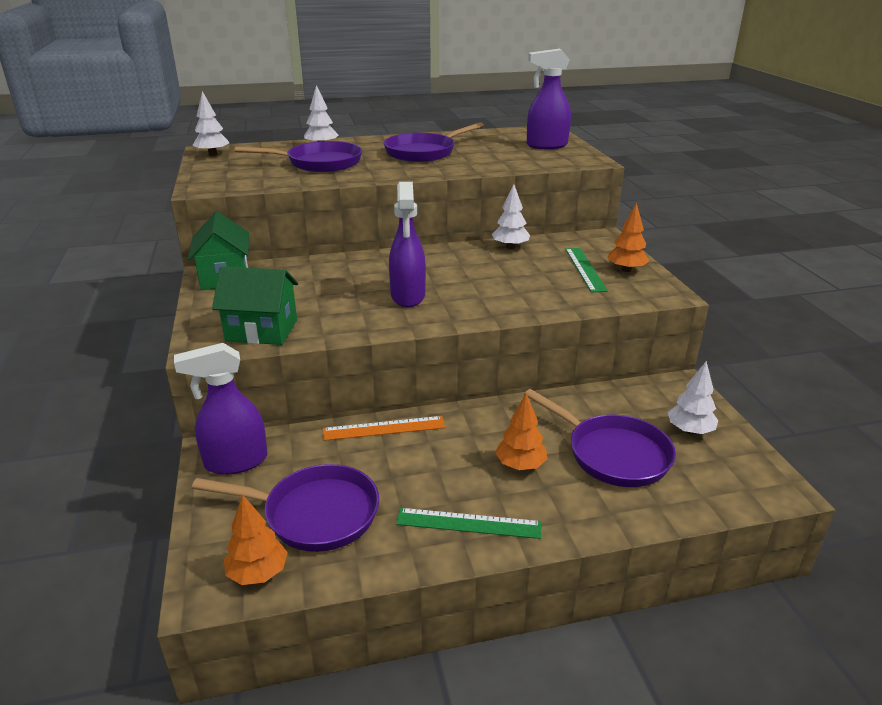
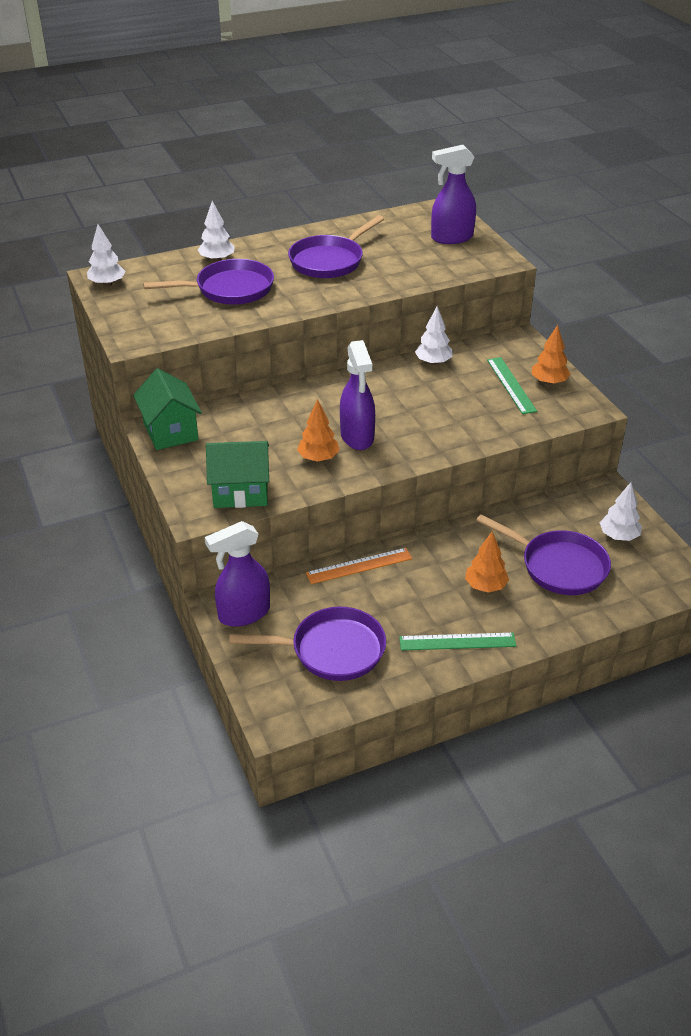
camera: 10 degrees left, 10 degrees up
(258, 573) = (308, 703): orange tree -> orange tree (318, 458)

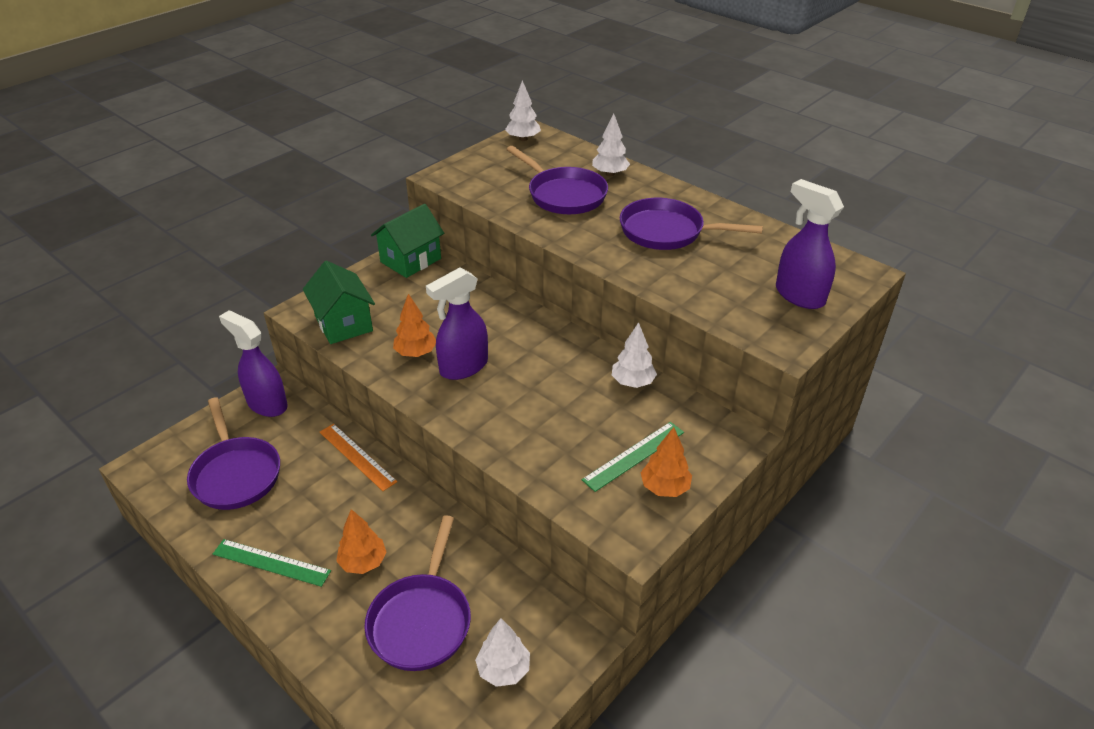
camera: 65 degrees right, 0 degrees up
(457, 642) = (271, 562): green ruler -> green ruler turned 45 degrees counterclockwise

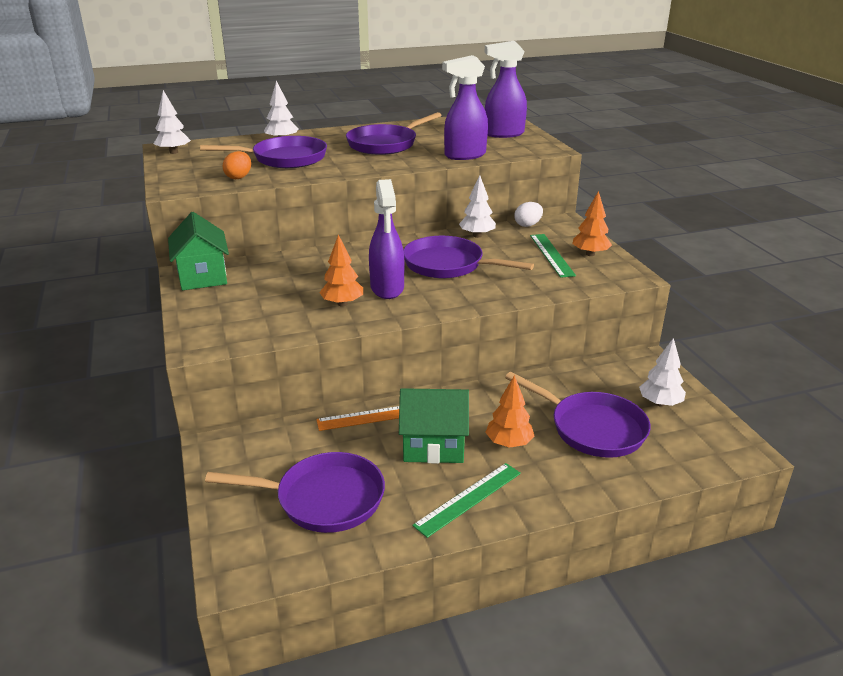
camera: 60 degrees left, 10 degrees down
(267, 404) = (237, 455): purple spray bottle -> purple spray bottle (464, 155)
(344, 323) = (252, 328): green house -> green house (433, 445)
(495, 193) = (239, 177): none -> orange egg
(544, 387) = (448, 265): none -> purple pan
(698, 411) = (528, 225): none -> white egg

